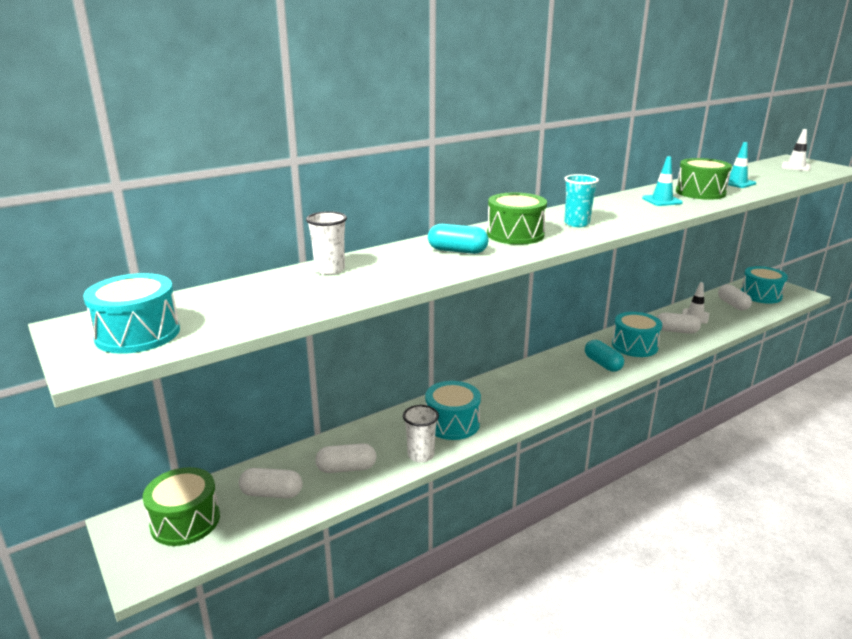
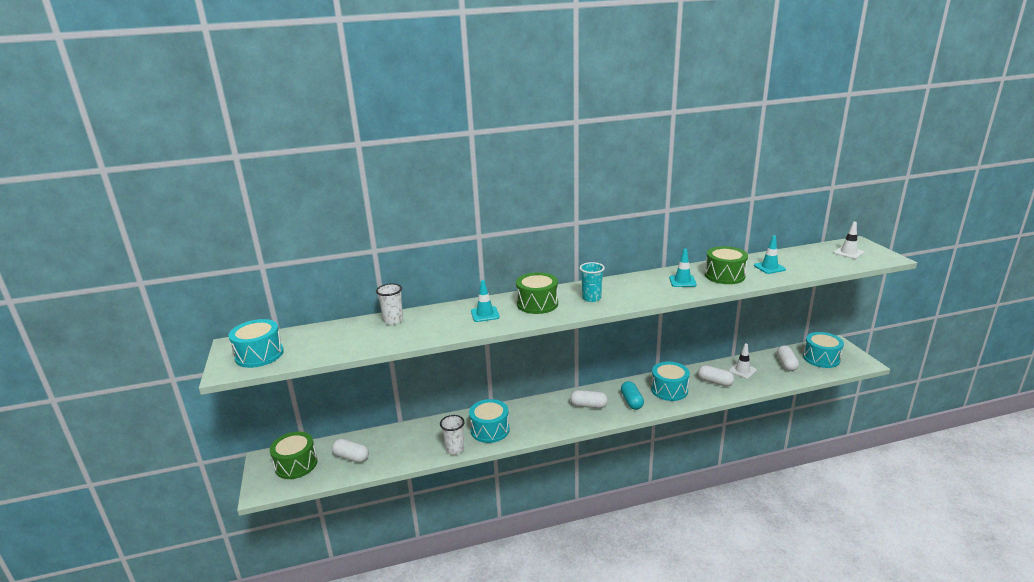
camera: 20 degrees right, 0 degrees up
(346, 468) = (403, 449): white capsule -> white capsule (588, 405)
(457, 251) = (485, 314): turquoise capsule -> turquoise traffic cone

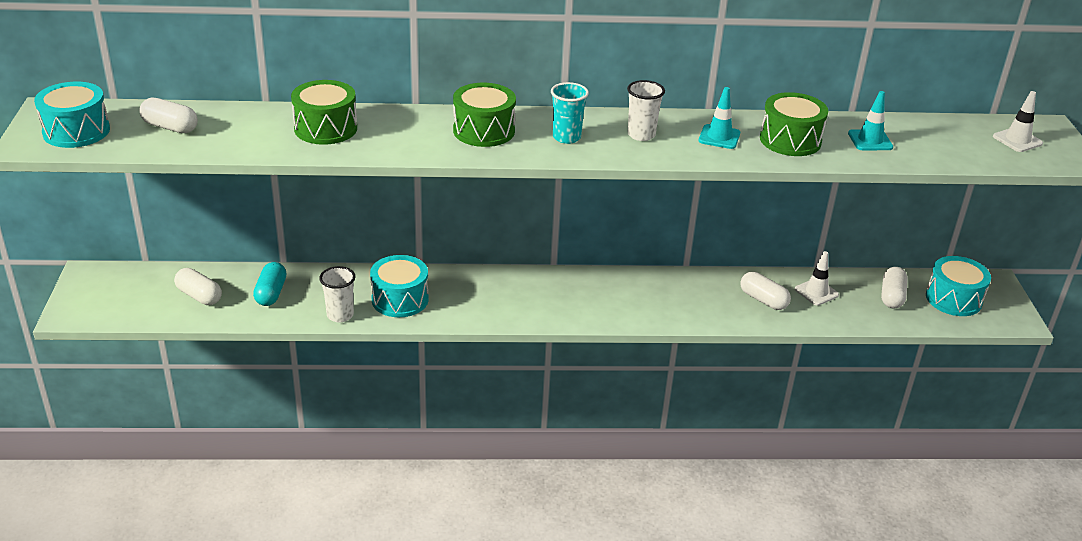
camera: 10 degrees right, 10 degrees up
(296, 464) = (125, 290): green drum -> green drum (325, 128)
(393, 321) = (271, 117): white cup -> white cup (641, 135)
(485, 314) = (401, 132): turquoise traffic cone -> none
(588, 405) = (556, 295): white capsule -> white capsule (170, 127)
(631, 401) = (622, 302): turquoise capsule -> turquoise capsule (271, 293)
(669, 390) = (687, 297): turquoise drum -> none

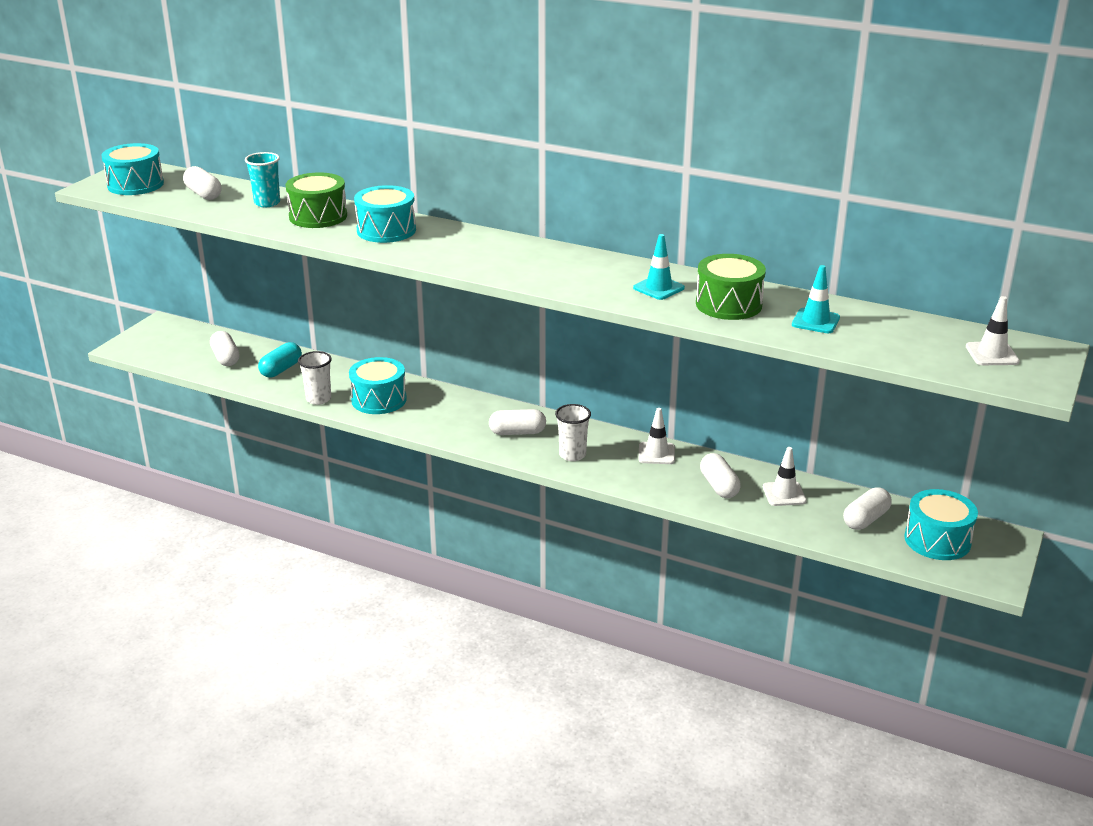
camera: 30 degrees right, 5 degrees down
(412, 130) = (386, 230): none -> turquoise drum
(484, 131) = (445, 242): green drum -> none
(556, 297) = (517, 432): none -> white capsule
(566, 137) = (512, 261): turquoise cup -> turquoise cup (267, 203)
(641, 135) = (584, 272): white cup -> white cup (572, 455)
(689, 284) = (656, 453): none -> white traffic cone

